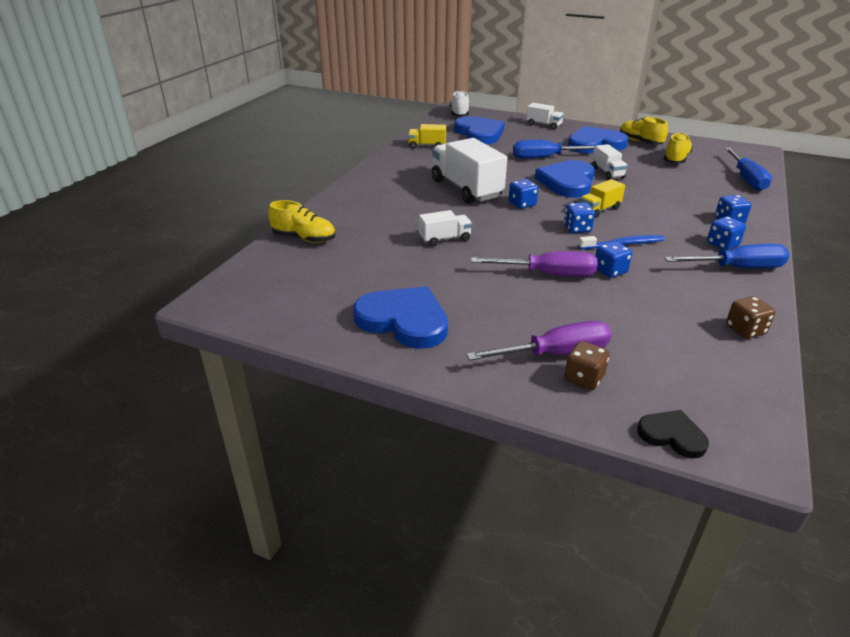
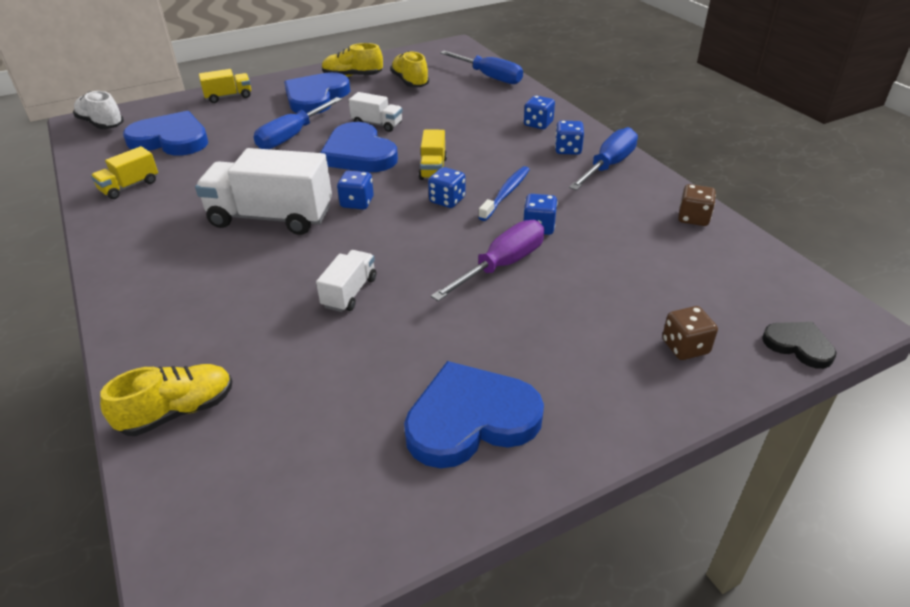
camera: 50 degrees left, 5 degrees up
(543, 125) = (228, 97): white truck -> yellow truck
(555, 354) = (633, 341): purple screwdriver -> none
(672, 435) = (798, 345): black heart -> black heart turned 60 degrees clockwise

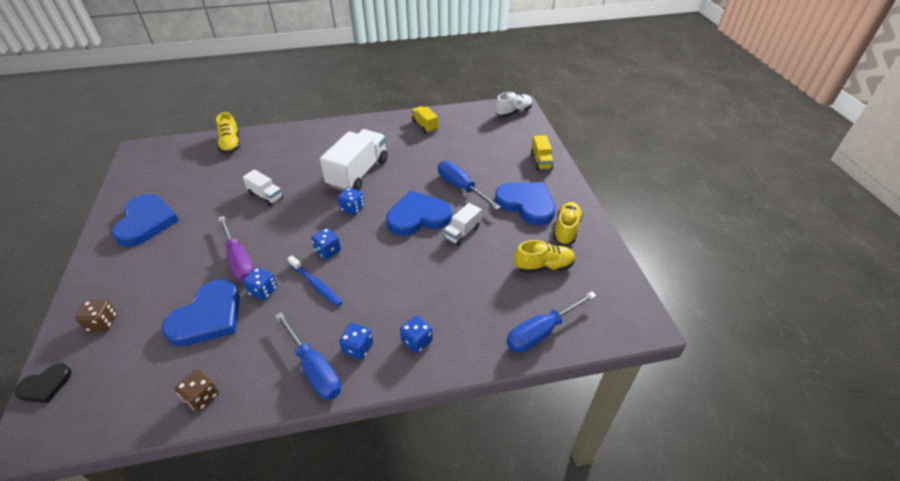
camera: 105 degrees right, 5 degrees up
(171, 139) = (479, 138): blue heart -> blue heart (208, 317)
(433, 169) = (374, 252): yellow truck -> none

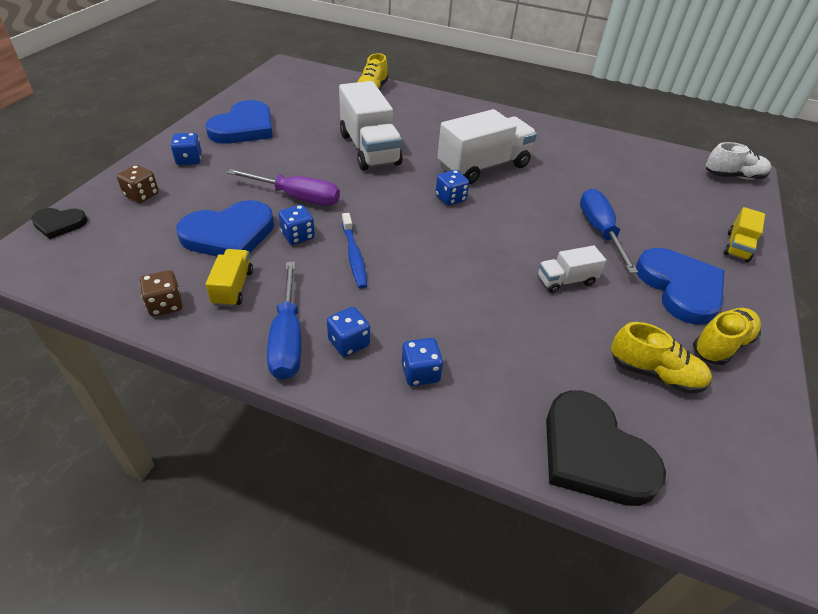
camera: 30 degrees right, 0 degrees up
(239, 261) = (297, 197): purple screwdriver -> purple screwdriver turned 75 degrees counterclockwise
(266, 196) = (369, 149): white truck -> white truck, size x1.97
(328, 251) = (392, 228): blue dice -> blue dice (189, 160)
(418, 217) = (521, 239): blue heart -> none
(425, 125) = (599, 148): yellow truck -> yellow truck (233, 288)
(541, 332) = (593, 453): blue screwdriver -> black heart

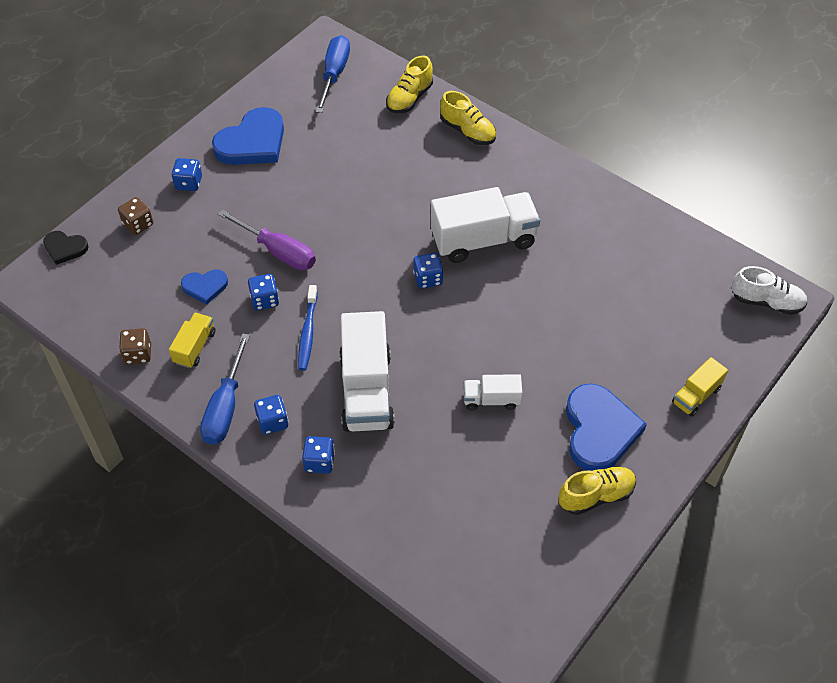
camera: 20 degrees right, 10 degrees up
(229, 234) = (205, 287): blue heart -> blue heart, size x0.53
(369, 149) = (372, 195): white truck -> white truck (366, 390)
(593, 453) = (423, 559): black heart -> none
(599, 231) = (560, 348): blue screwdriver -> blue screwdriver (334, 74)
(654, 373) = (516, 507): yellow shoe -> yellow shoe (468, 131)

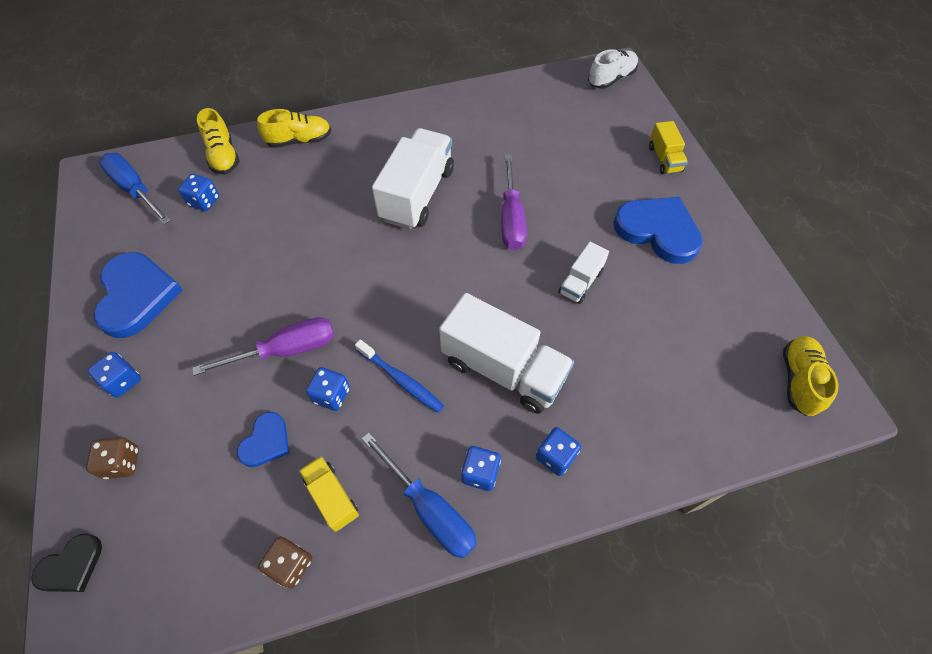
camera: 55 degrees left, 5 degrees up
(428, 278) = (422, 253): blue dice -> blue dice (204, 201)
(516, 317) = (511, 218): none -> purple screwdriver
(596, 496) = (718, 268): yellow shoe -> yellow shoe (798, 380)

